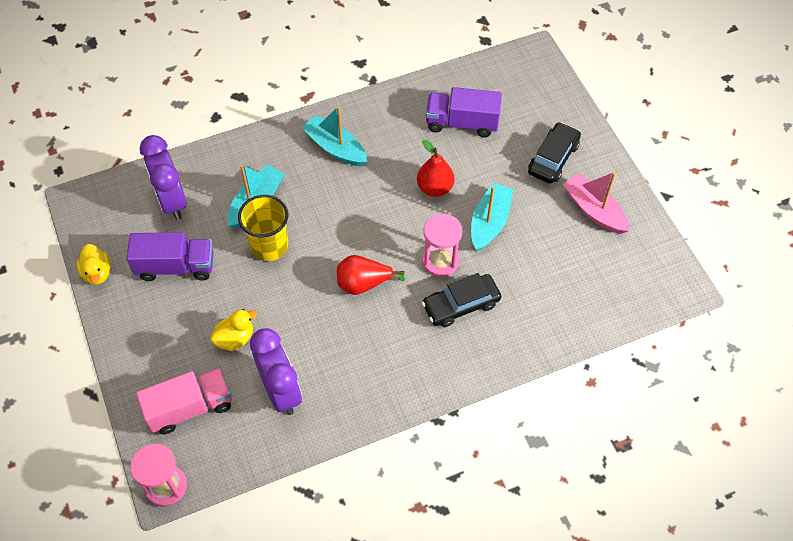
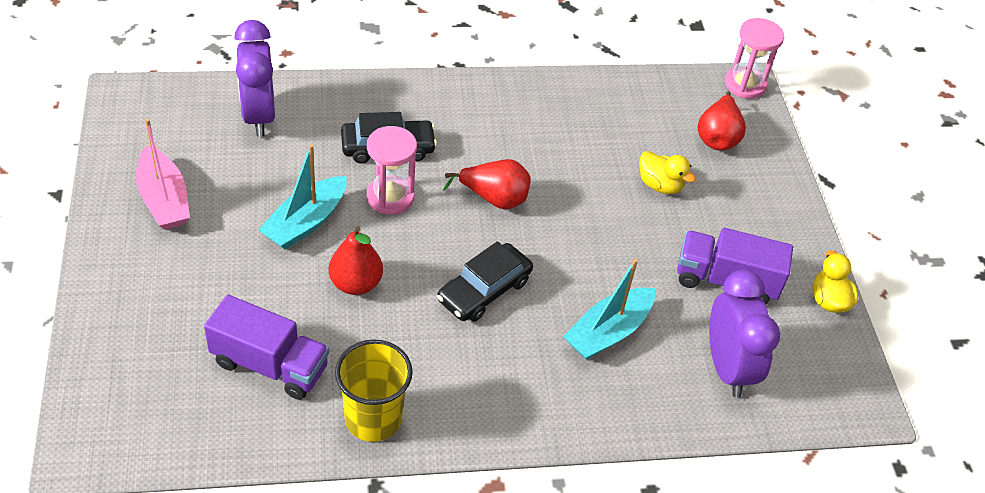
camera: 170 degrees left, 10 degrees down
(190, 408) = (717, 137): pink truck -> red pear
(235, 338) = (660, 185): yellow duck -> yellow duck turned 120 degrees counterclockwise
(269, 246) = (601, 272): yellow cup -> yellow cup (373, 418)
(281, 391) = (617, 126): purple clock -> purple clock (259, 116)
(335, 148) = (474, 380): turquoise boat -> none
(553, 158) = (171, 276): black car -> black car (484, 290)

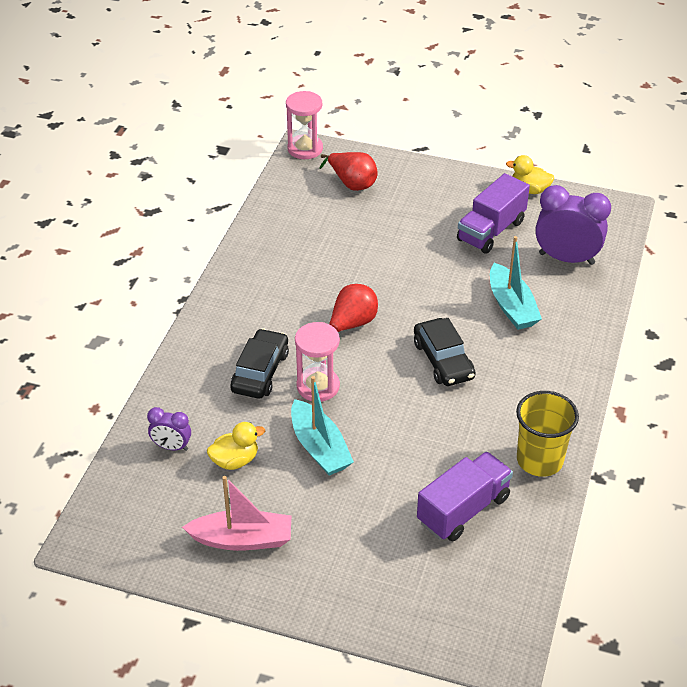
camera: 60 degrees left, 5 degrees down
(259, 116) = (171, 447): purple clock -> purple clock, size x0.53
(355, 283) = (402, 434): red pear -> none
(660, 185) = (384, 230): yellow duck -> yellow duck (235, 460)

